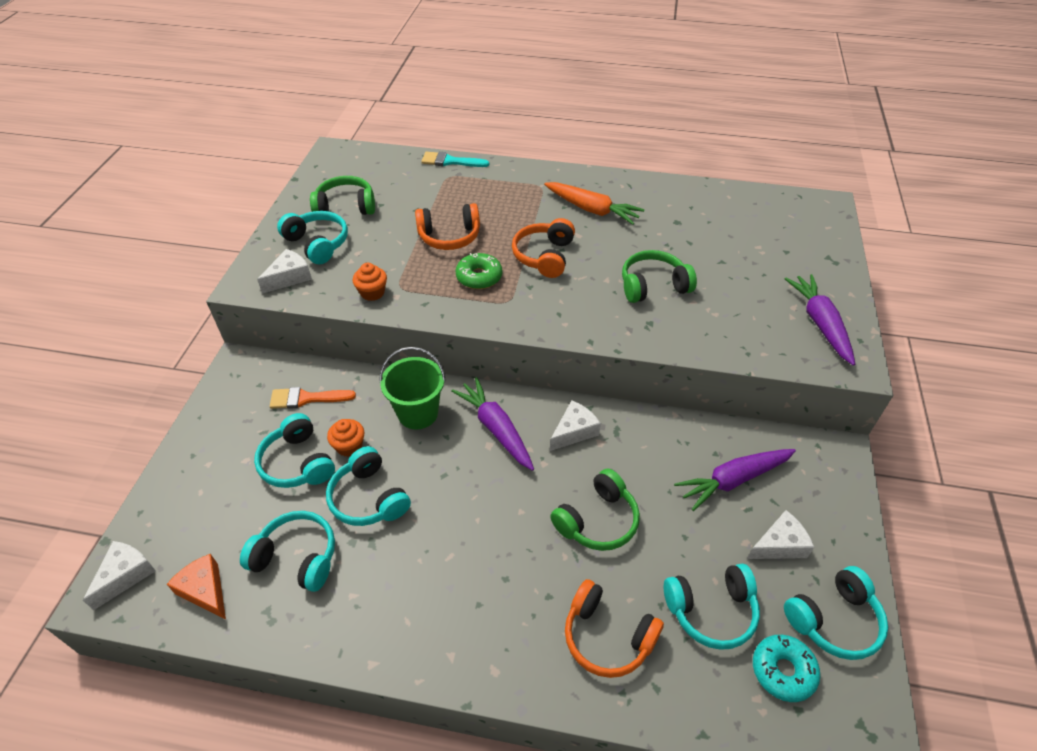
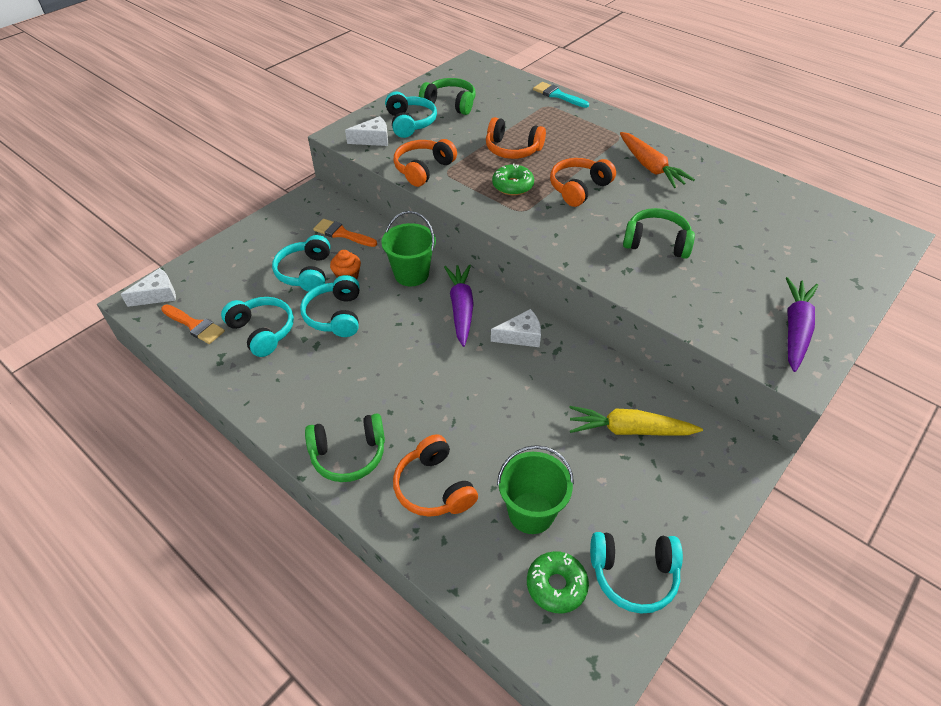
camera: 30 degrees right, 0 degrees up
(205, 591) = (194, 325): orange cheese -> orange brush
(372, 293) = (423, 169): orange cupcake -> orange headphones
(597, 520) = (490, 406): green headphones -> green headphones (348, 455)
(711, 611) = (531, 512): turquoise headphones -> green bucket
(733, 480) = (629, 430): purple carrot -> yellow carrot
(779, 545) = (631, 496): white cheese -> none
(783, 671) = (556, 585): turquoise donut -> green donut

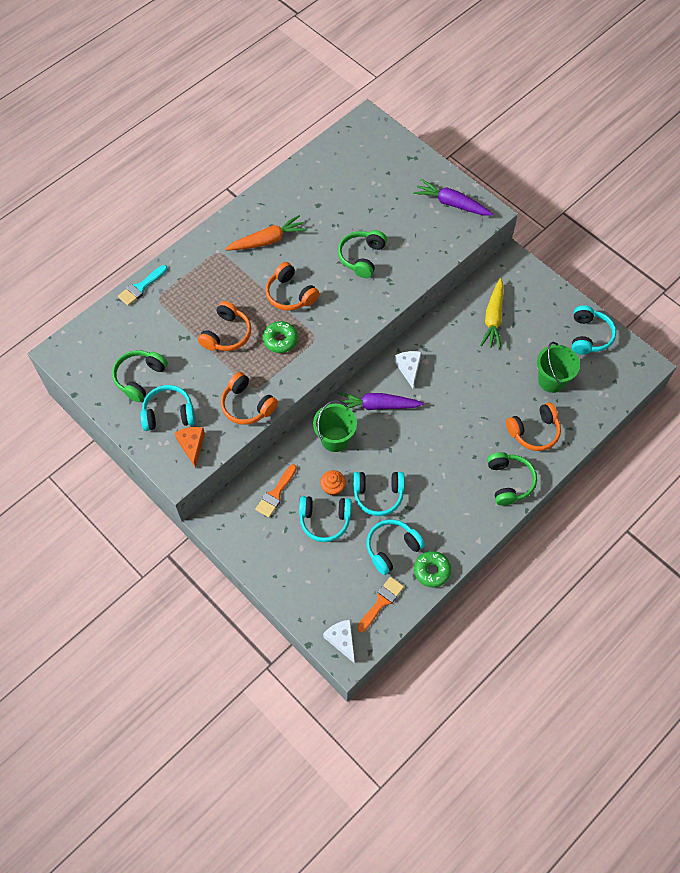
camera: 85 degrees left, 15 degrees up
(373, 139) = (192, 446): white cheese -> orange cheese
(556, 585) = (596, 374): green donut -> green donut (432, 571)

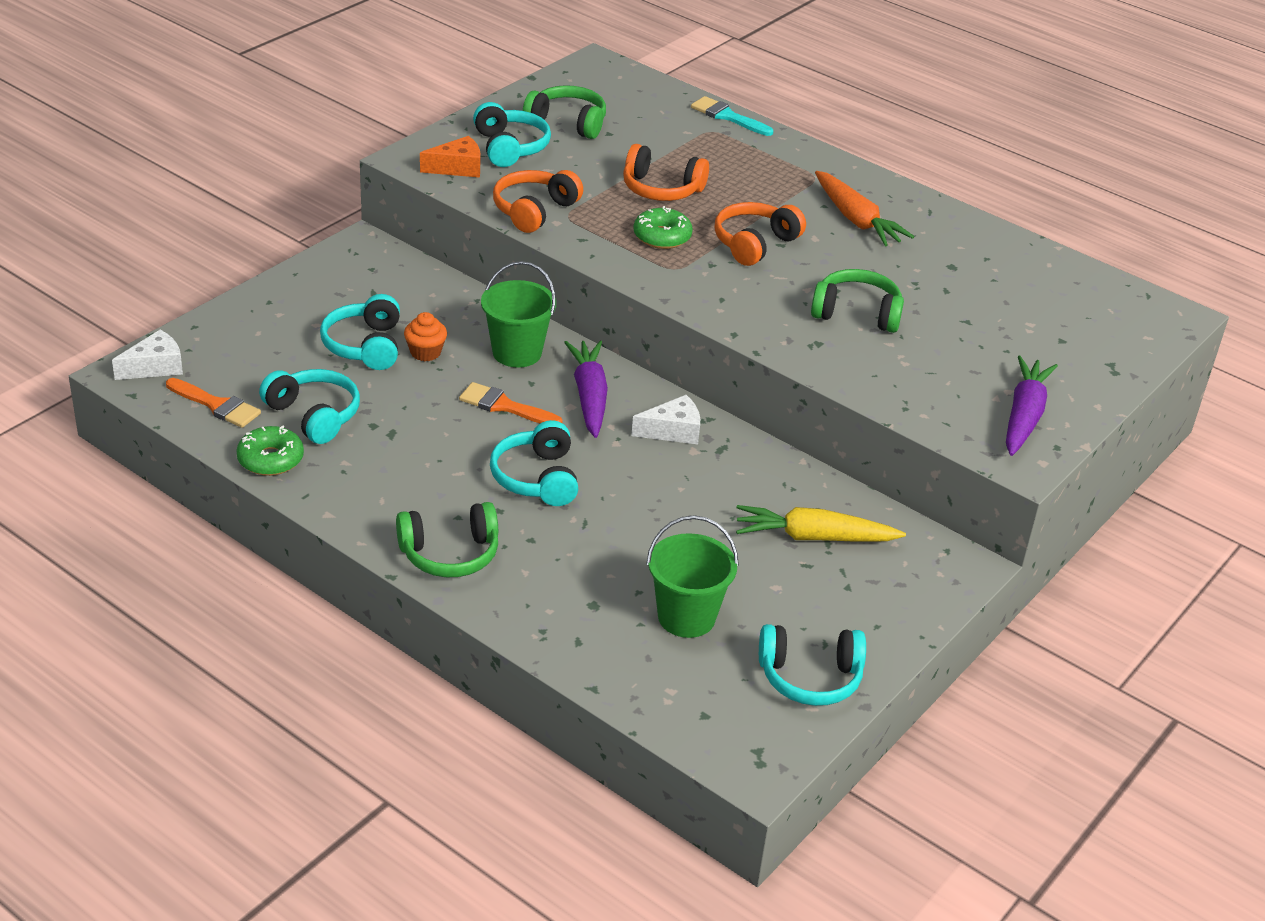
camera: 80 degrees right, 25 degrees down
(276, 493) = (411, 298): orange brush -> orange brush (504, 406)
(378, 495) = (414, 399): turquoise headphones -> turquoise headphones (537, 478)
(534, 432) = (563, 589): orange headphones -> none

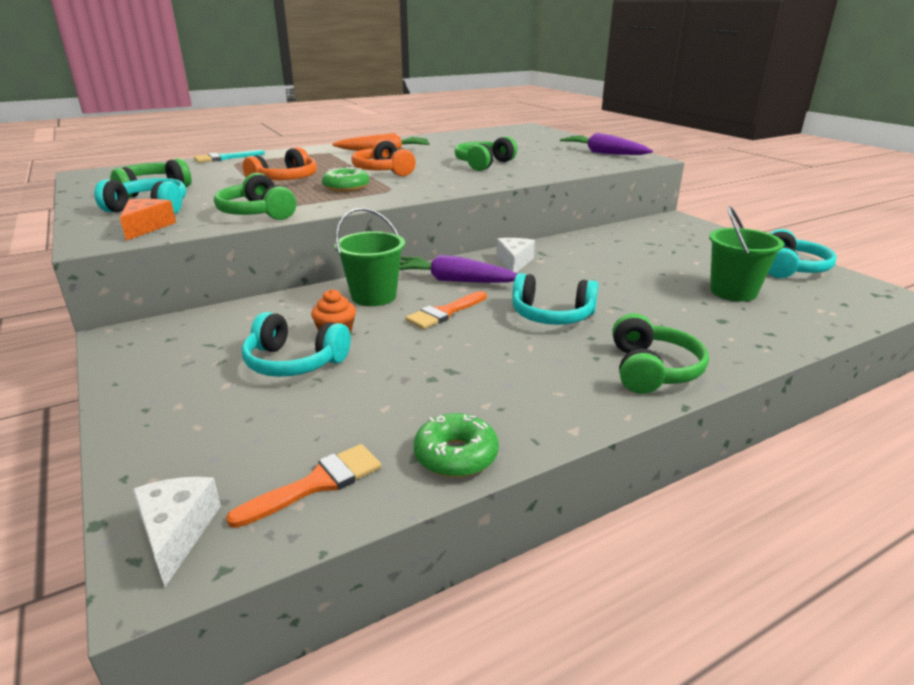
camera: 65 degrees left, 10 degrees down
(314, 415) = (390, 411): turquoise headphones -> none
(534, 211) = (257, 213): orange headphones -> green headphones
(814, 537) = (645, 245): yellow carrot -> none

